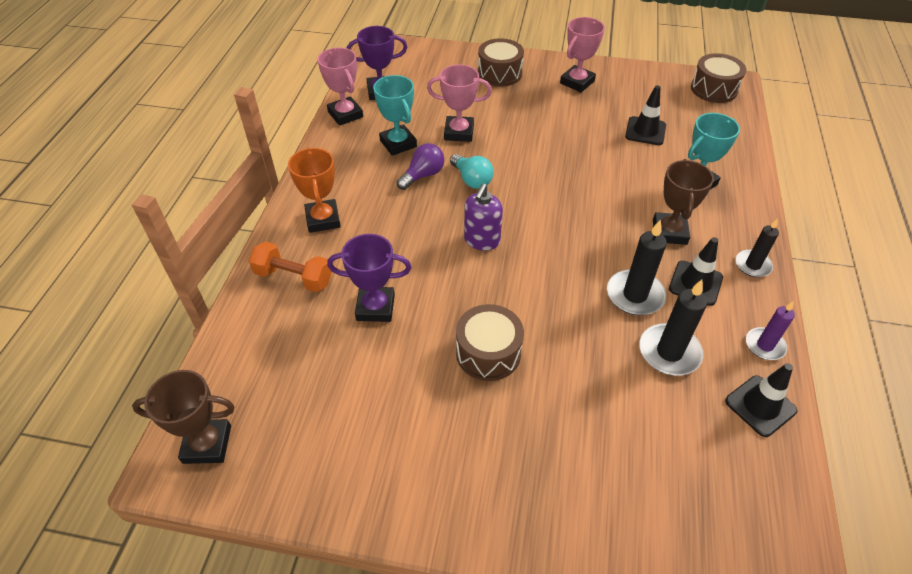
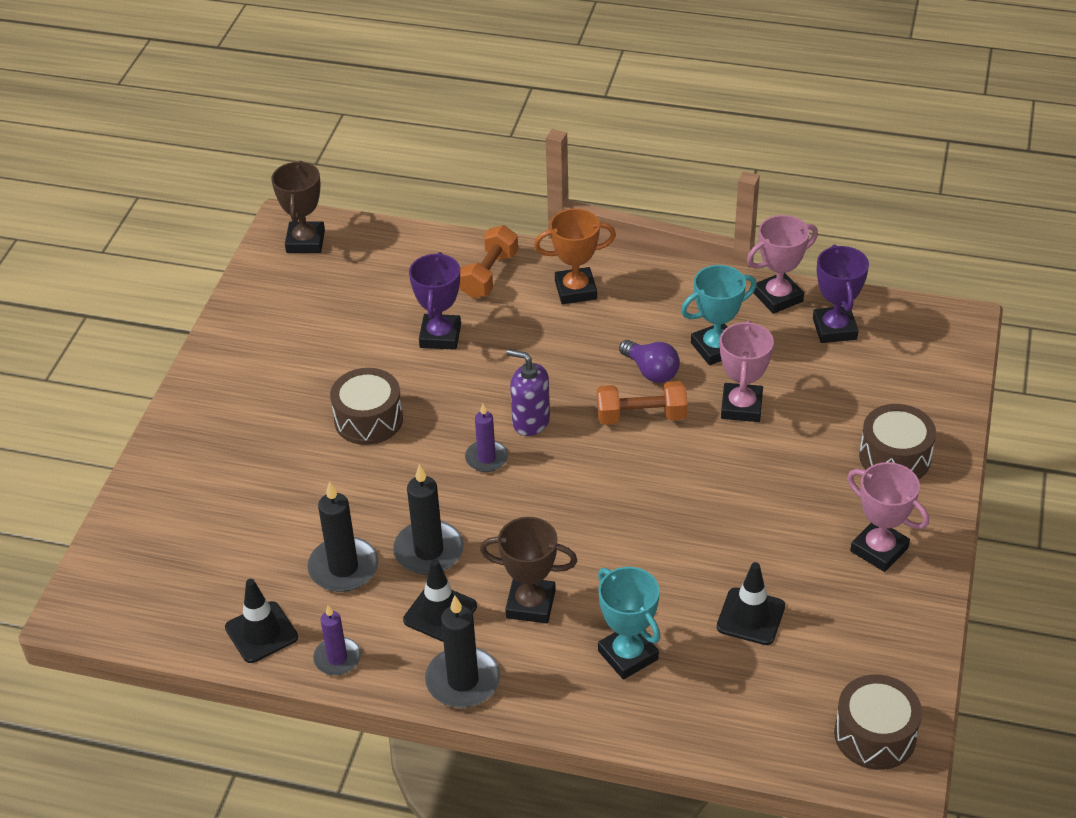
camera: 95 degrees right, 5 degrees down
(472, 180) = (641, 416): turquoise light bulb -> orange dumbbell
(526, 265) = (486, 458): none -> purple candle
(752, 265) = (463, 680): black candle -> black candle, size x1.56

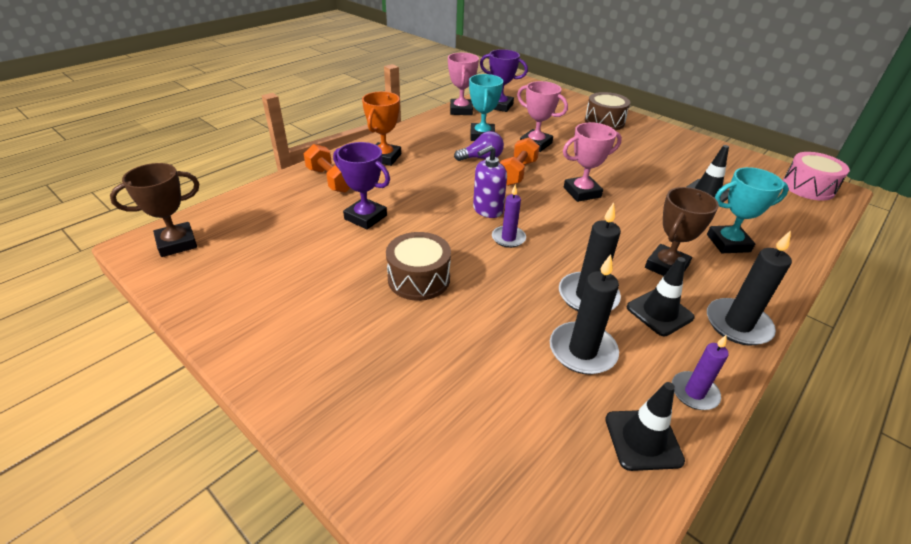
camera: 65 degrees left, 5 degrees down
(305, 241) = (177, 243): brown trophy -> brown trophy turned 60 degrees counterclockwise
(875, 735) = (808, 187): brown drum -> pink drum
(879, 549) = (669, 145): pink trophy -> pink trophy (582, 192)

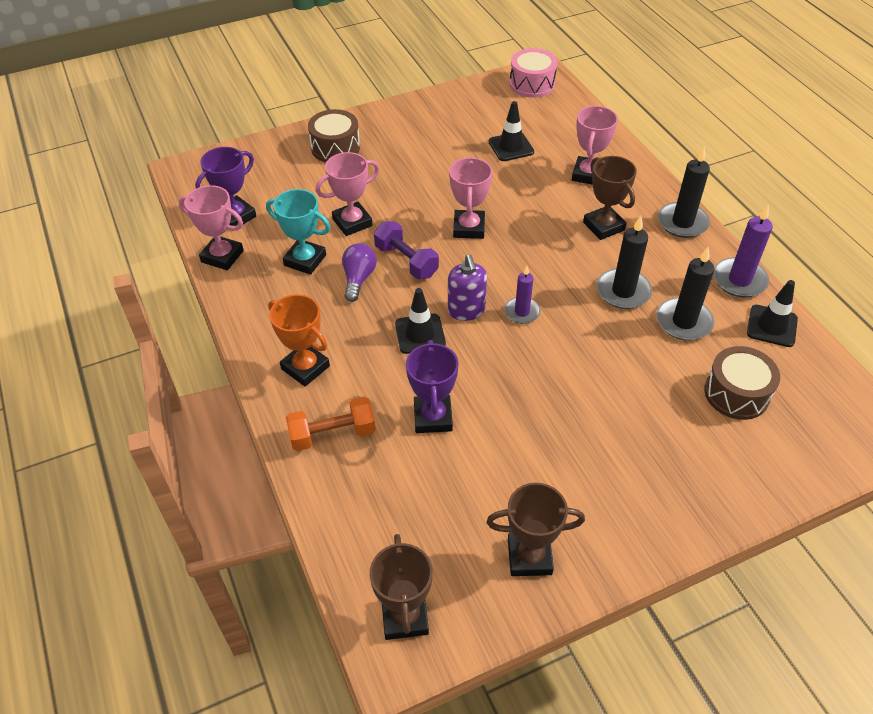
camera: 65 degrees left, 10 degrees up
(239, 294) = (529, 557): none -> brown trophy
(365, 217) = (433, 417): purple trophy -> purple trophy turned 60 degrees counterclockwise
(419, 279) = (558, 399): brown drum -> brown drum (736, 393)
(517, 173) = (406, 261): orange dumbbell -> purple dumbbell
(659, 312) = (656, 258): black traffic cone -> black traffic cone (420, 334)
(694, 392) = (739, 280): purple candle -> purple candle, size x1.56
(728, 243) = (588, 174): turquoise trophy -> pink trophy

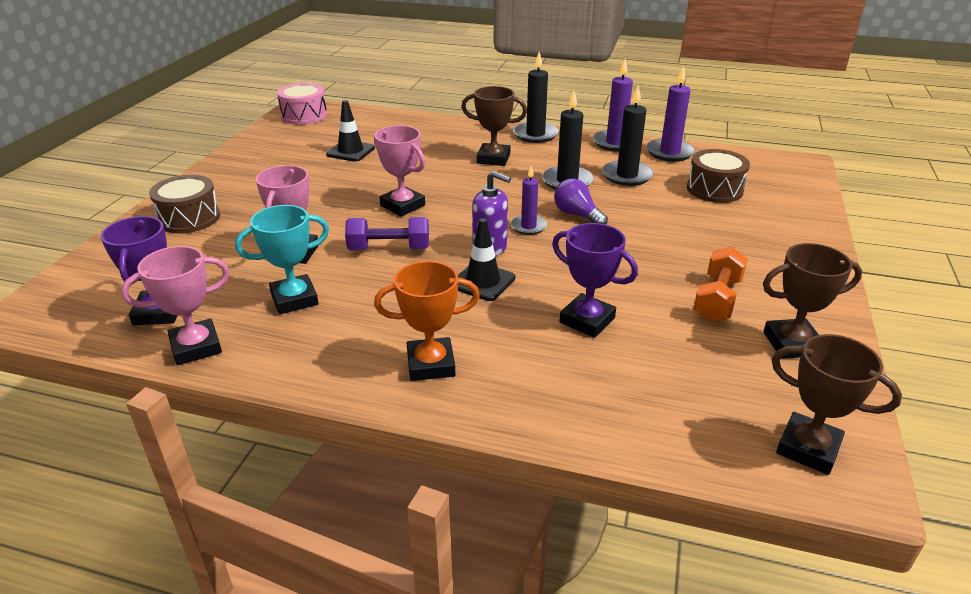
camera: 50 degrees left, 15 degrees down
(332, 434) = (538, 387): orange dumbbell -> orange dumbbell (717, 299)
(358, 279) = (368, 282): purple light bulb -> purple light bulb (577, 215)
(529, 557) = (792, 344): brown trophy -> brown trophy turned 45 degrees clockwise
(588, 174) = (434, 140): pink trophy -> none
(772, 326) = (669, 152): black traffic cone -> purple candle

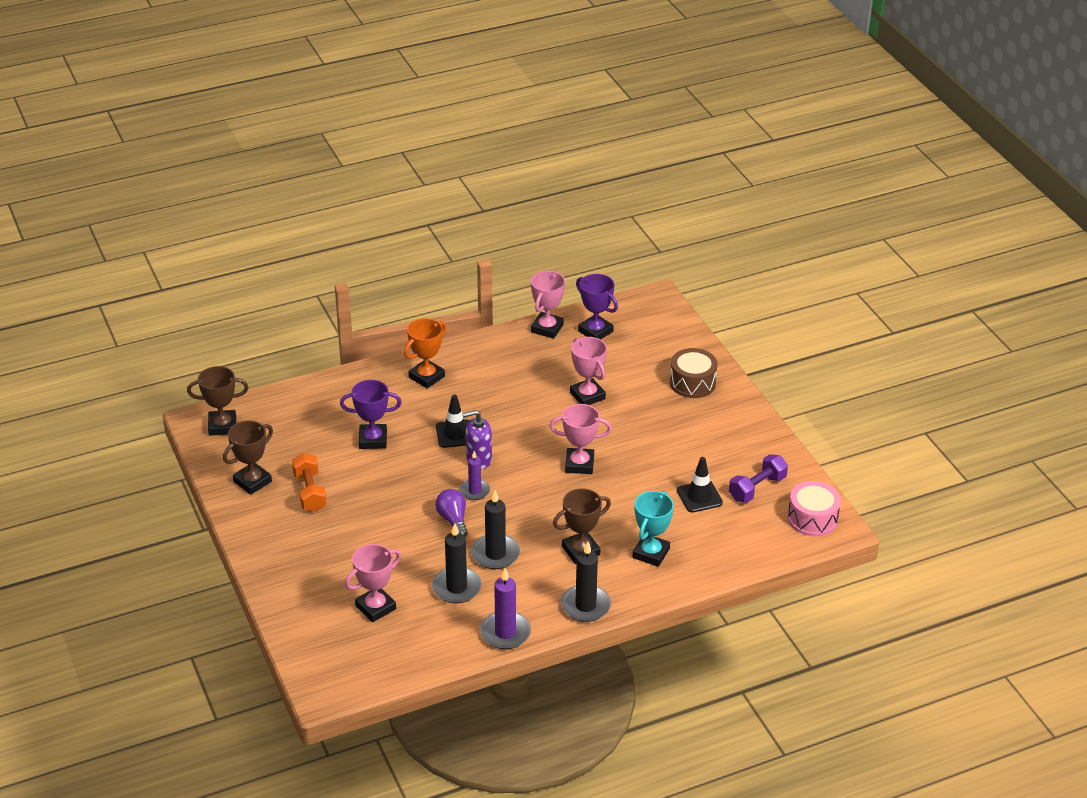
camera: 140 degrees right, 5 degrees up
(294, 299) = (541, 371): turquoise trophy -> turquoise trophy (651, 553)
(389, 249) = (538, 427): purple dumbbell -> purple dumbbell (757, 488)
(577, 215) = (453, 520): purple light bulb -> purple light bulb turned 120 degrees counterclockwise
(669, 152) = (447, 644): purple candle -> none
(714, 189) = (375, 607): brown drum -> pink trophy

